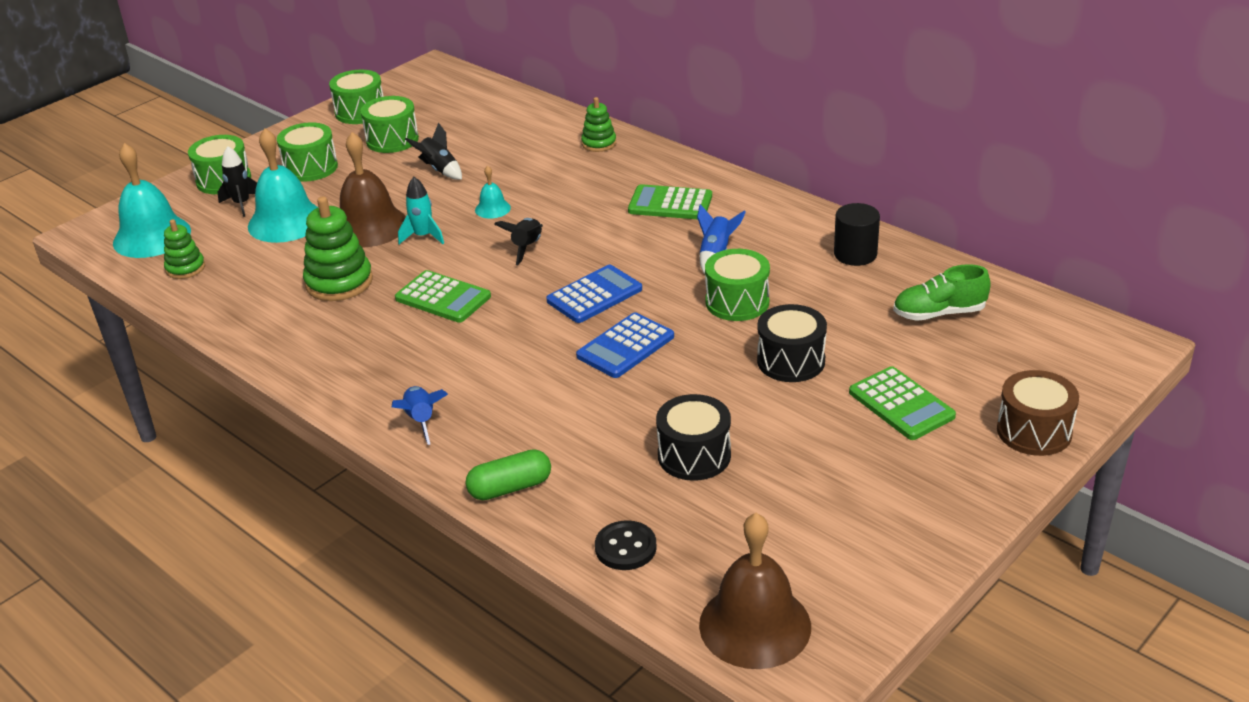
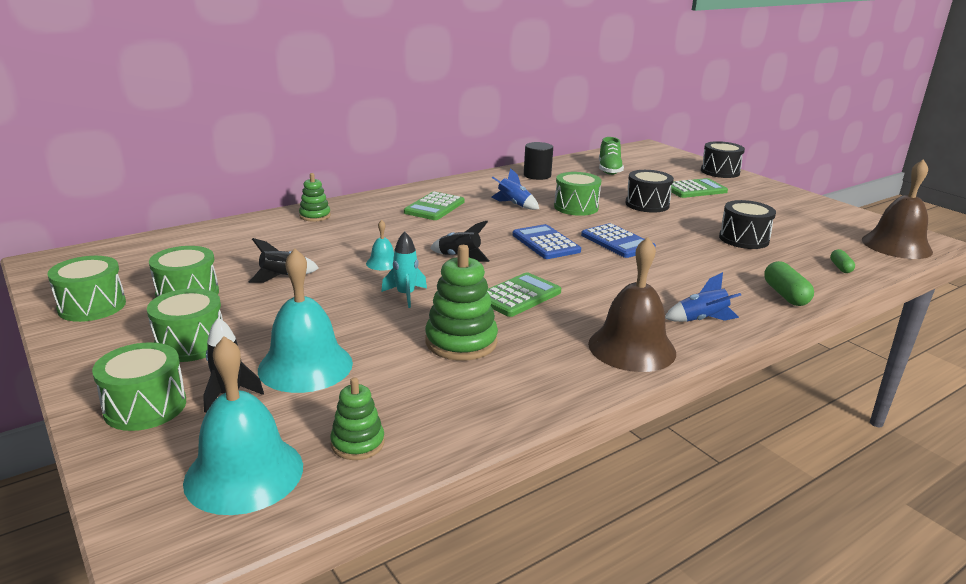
camera: 80 degrees left, 10 degrees down
(369, 226) = (362, 319): brown bell -> brown bell (632, 348)
(625, 547) = (840, 267): black button -> green capsule
(1034, 431) = (720, 171): brown drum -> black drum

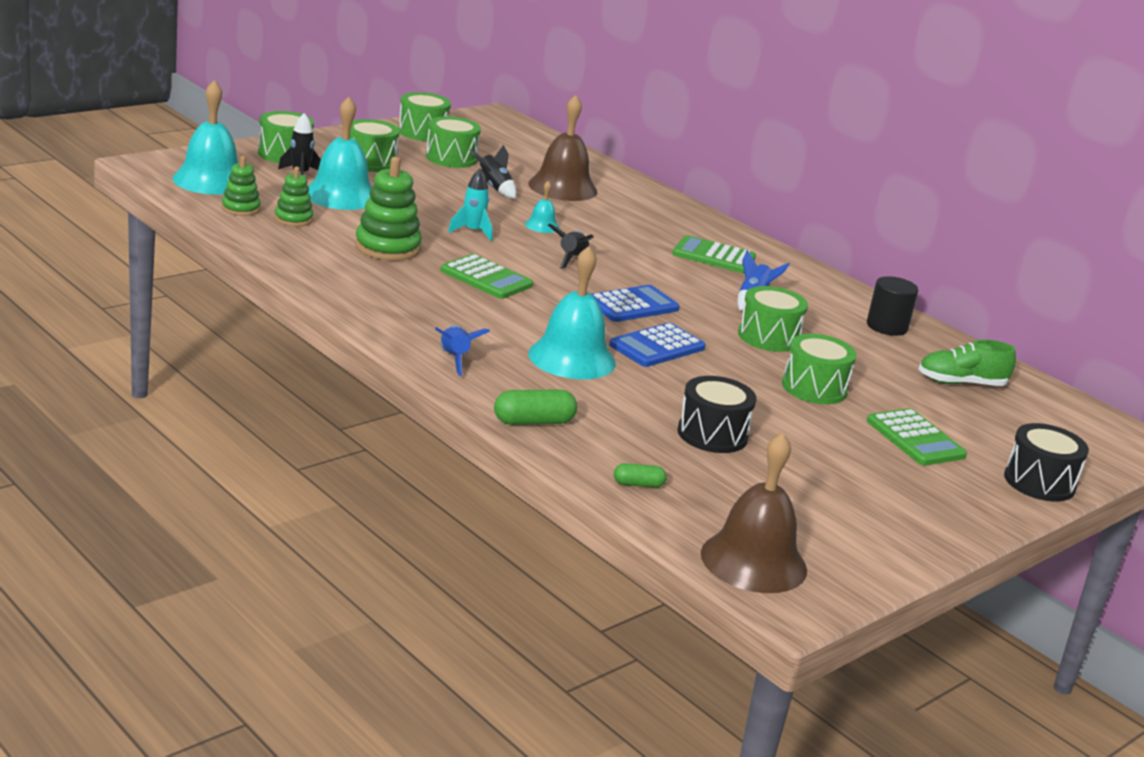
camera: 80 degrees right, 0 degrees up
(315, 216) = (650, 200): green stacking toy -> green stacking toy (293, 219)
(632, 348) = (388, 315): brown bell -> brown bell (562, 187)
(647, 204) = (814, 388): black drum -> green drum
(661, 273) = (572, 358): none -> turquoise bell

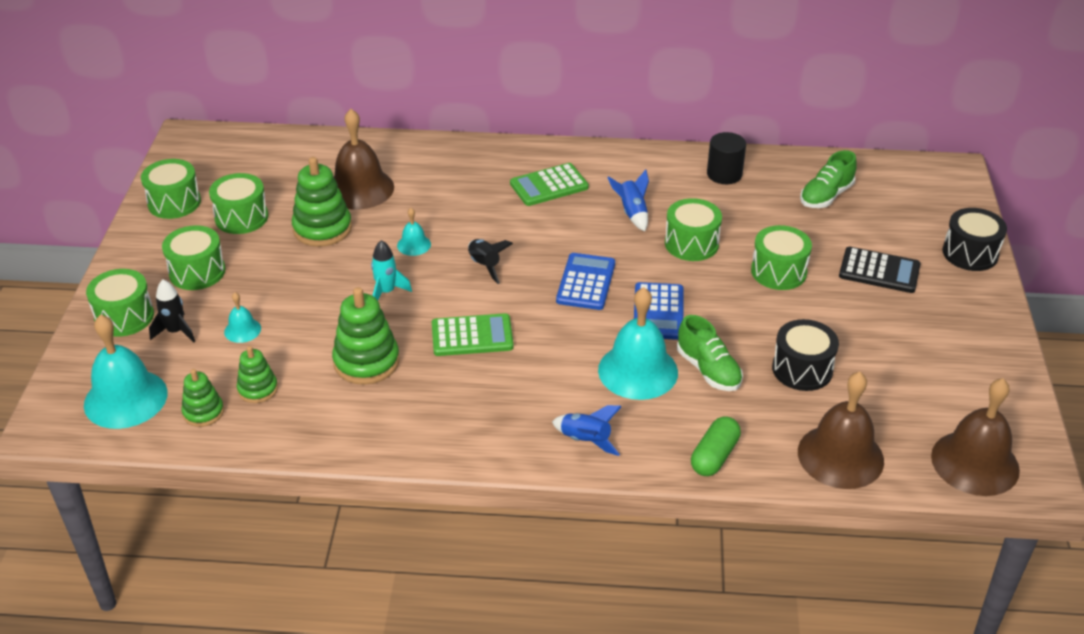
camera: 40 degrees left, 15 degrees up
(341, 195) = (242, 330): turquoise bell -> turquoise bell, size x0.47
(494, 188) = (322, 228): black rocket -> green stacking toy
(630, 389) = (708, 370): none -> green shoe
(638, 484) = (840, 456): green capsule -> brown bell
(915, 439) = (879, 271): green calculator -> black calculator

